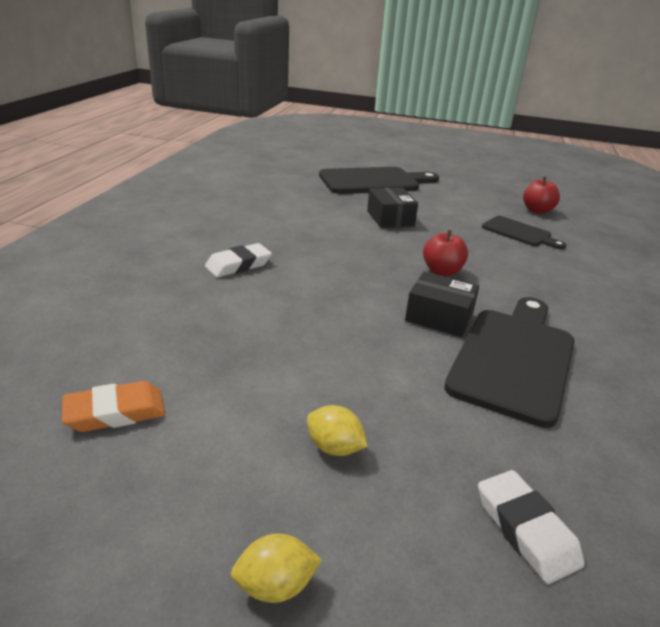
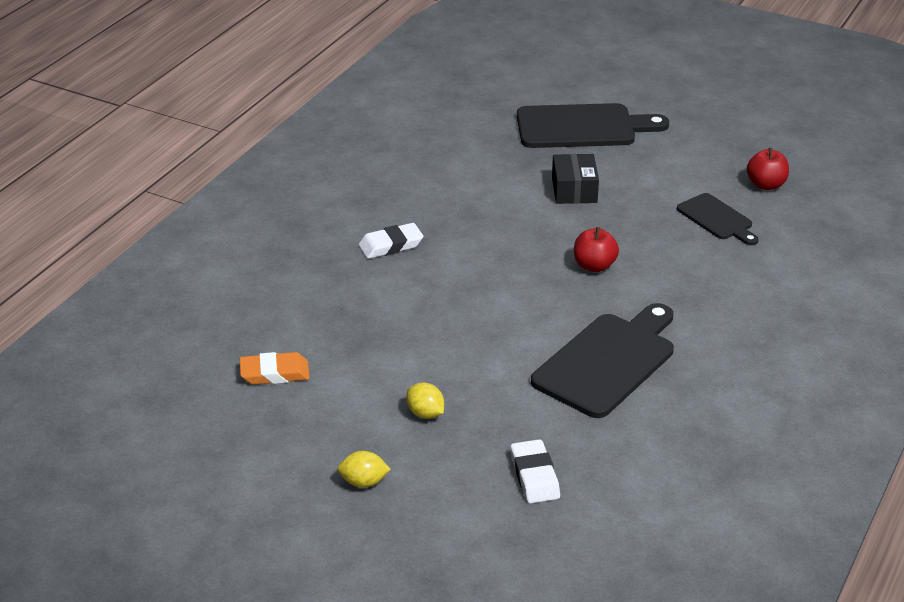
camera: 15 degrees right, 5 degrees up
(439, 317) = (562, 316): black box -> none

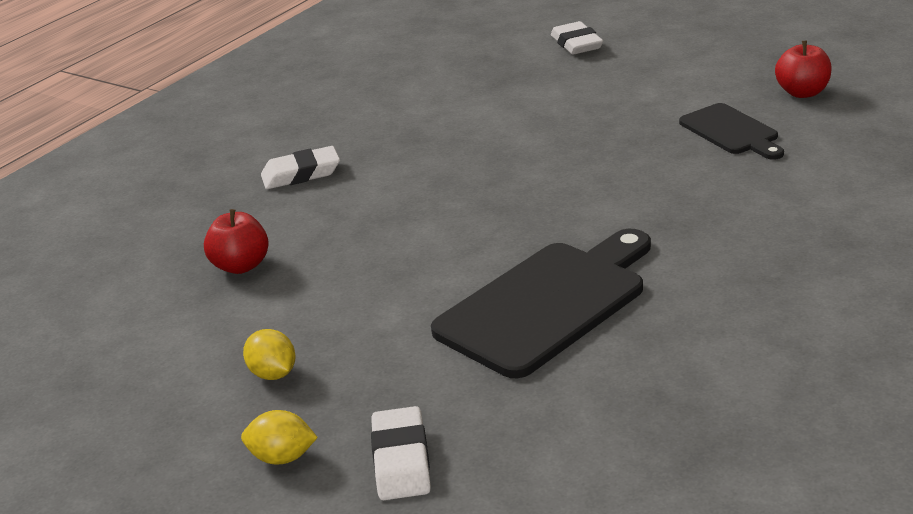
camera: 10 degrees right, 5 degrees down
(275, 373) = (94, 324): orange eraser -> none
(363, 482) = (153, 468): yellow lemon -> yellow lemon (282, 457)
(574, 190) = (550, 107): black box -> none
(582, 127) = (576, 44): black cutting board -> white eraser
(594, 266) = (556, 189): red apple -> red apple (241, 266)

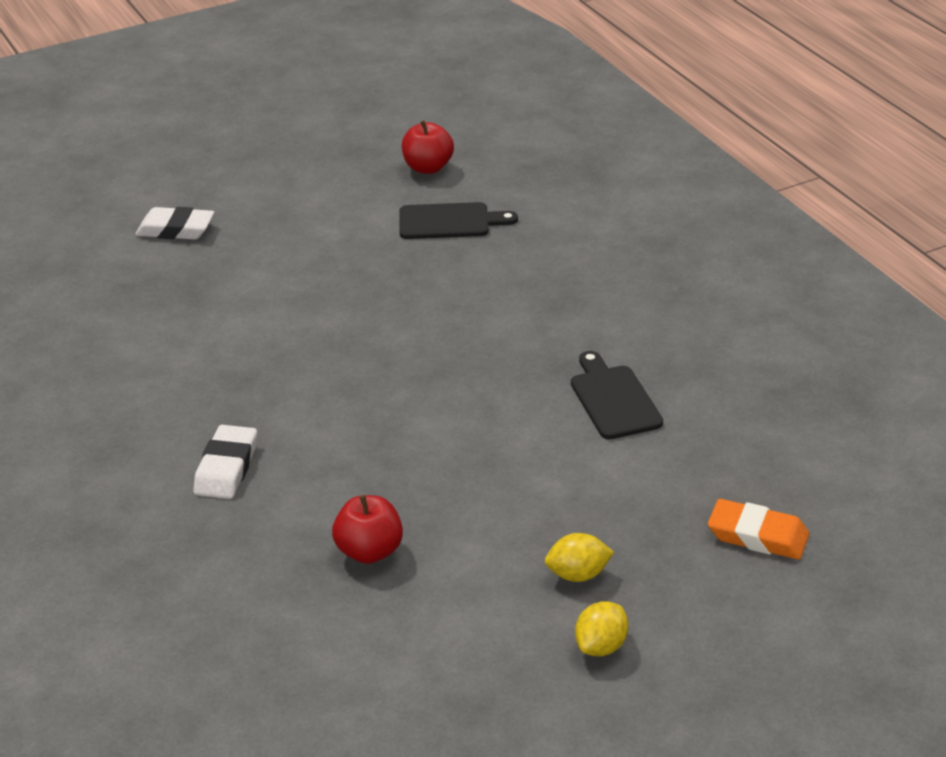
camera: 65 degrees left, 5 degrees up
(282, 457) = (704, 598): yellow lemon -> yellow lemon (601, 646)
(401, 460) = (757, 536): white eraser -> orange eraser
(547, 304) = (613, 399): black cutting board -> black cutting board, size x0.57

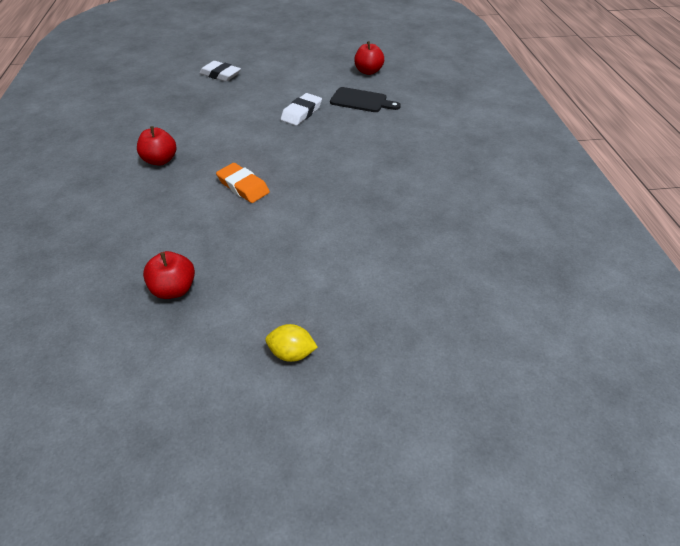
camera: 20 degrees right, 10 degrees up
(196, 393) = (160, 160): none -> red apple
(226, 468) = (139, 208): white eraser -> white eraser (301, 113)
(601, 646) = (270, 422): yellow lemon -> none
(613, 399) = (392, 229): black cutting board -> none
(757, 536) = (437, 364): orange eraser -> orange eraser (243, 186)

